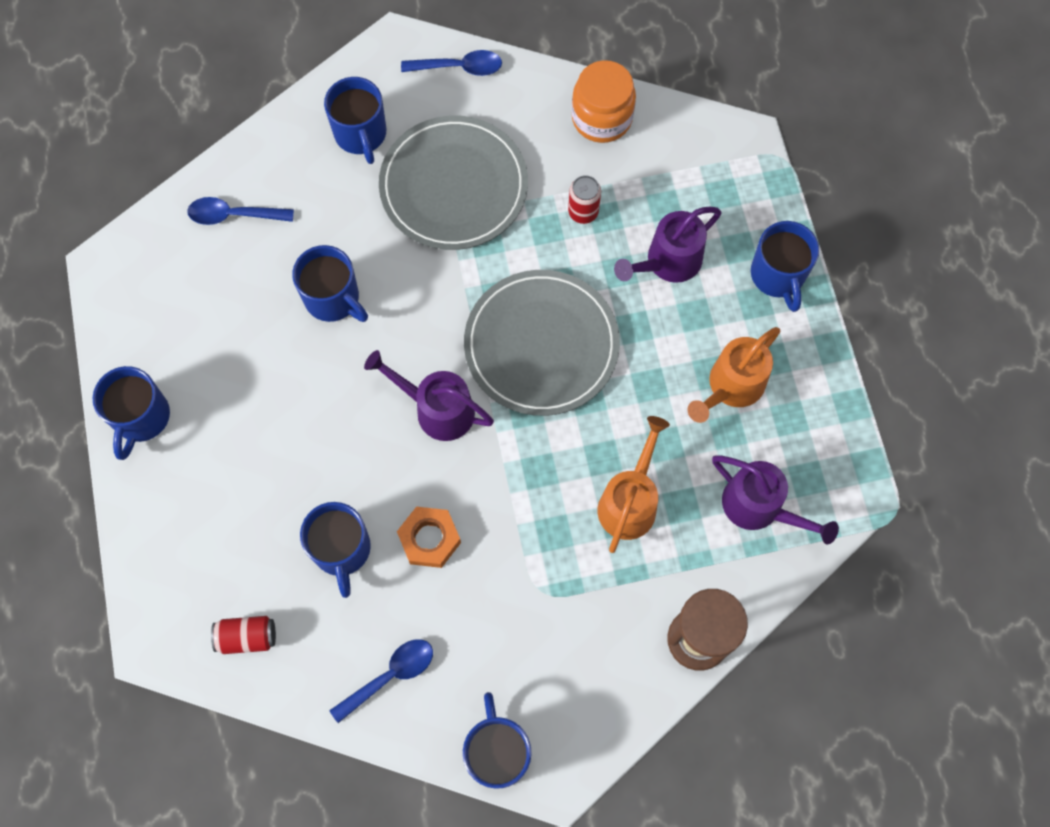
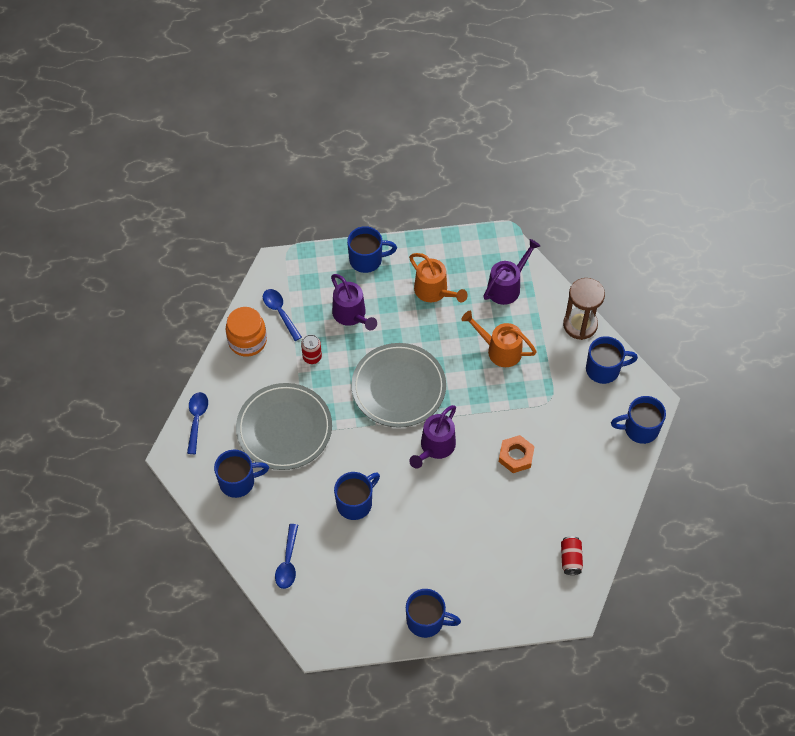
camera: 85 degrees left, 10 degrees down
(342, 550) = (520, 504): blue mug -> blue mug (604, 369)
(390, 676) = (595, 481): blue spoon -> blue spoon (280, 312)

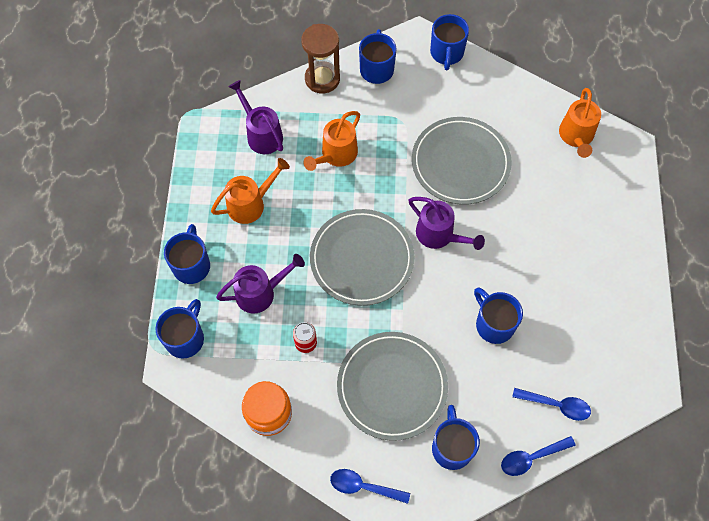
camera: 80 degrees left, 5 degrees up
(280, 312) = (238, 370): blue spoon -> blue spoon (531, 458)
(426, 621) = (632, 276): blue mug -> blue mug (185, 338)
(516, 456) = (460, 163): orange nut -> grey plate
(570, 559) = (576, 137): red can -> orange watering can

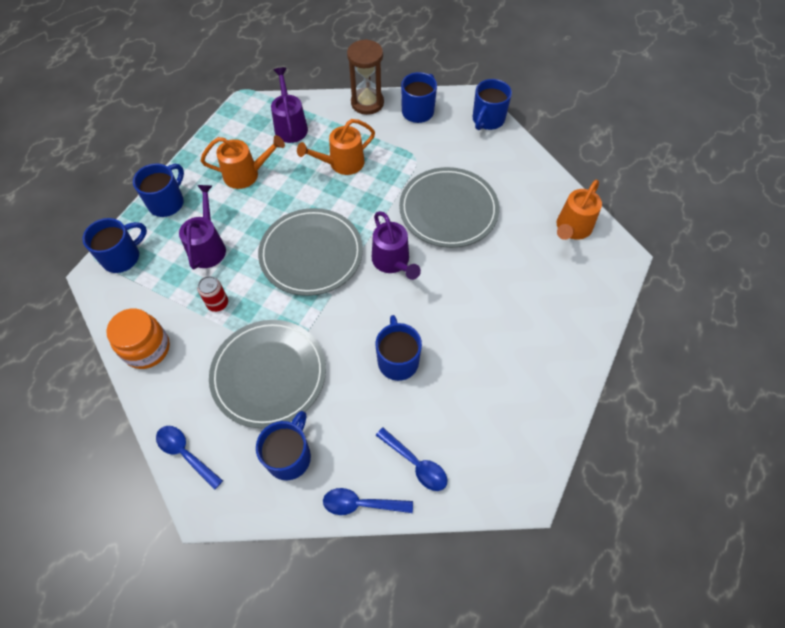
camera: 25 degrees right, 5 degrees down
(261, 292) = (208, 246): purple watering can -> purple watering can turned 90 degrees counterclockwise

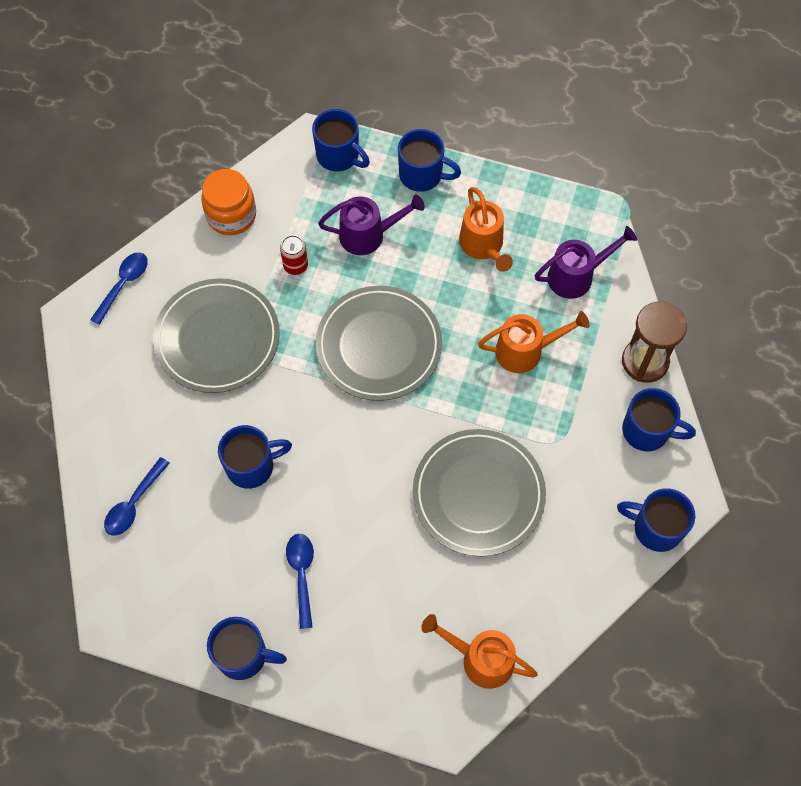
camera: 80 degrees right, 5 degrees up
(289, 456) = (130, 379): blue mug -> blue mug (243, 655)
(341, 164) = (526, 351): orange watering can -> orange watering can turned 120 degrees clockwise
(361, 504) = (87, 457): blue spoon -> blue spoon (302, 574)
(393, 262) = (383, 439): purple watering can -> none

